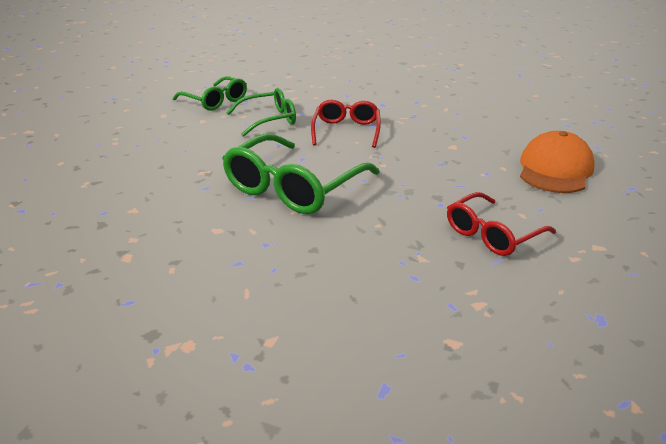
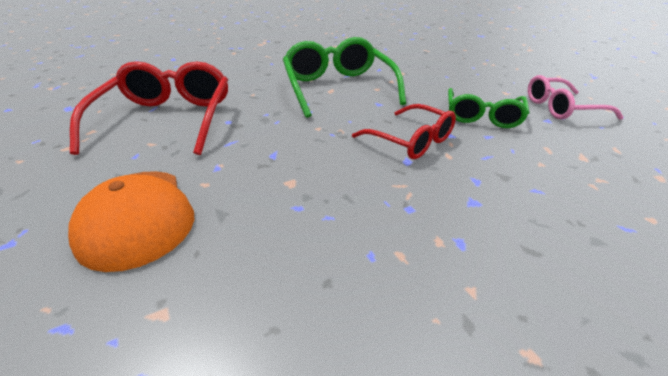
camera: 130 degrees right, 5 degrees up
(215, 101) = (561, 108): green glasses -> pink glasses
(492, 234) = (167, 119): red glasses -> red glasses, size x1.63

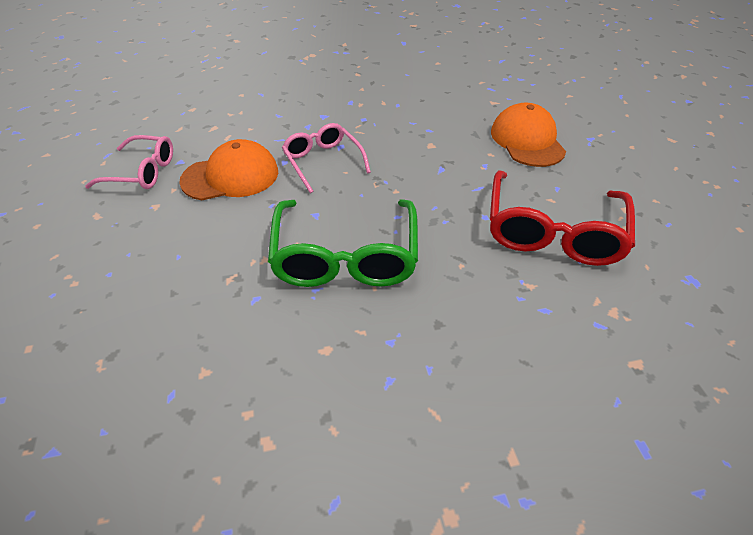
camera: 165 degrees left, 10 degrees up
(411, 141) = (323, 162): red glasses -> pink glasses
(482, 116) = (231, 176): green glasses -> orange cap

